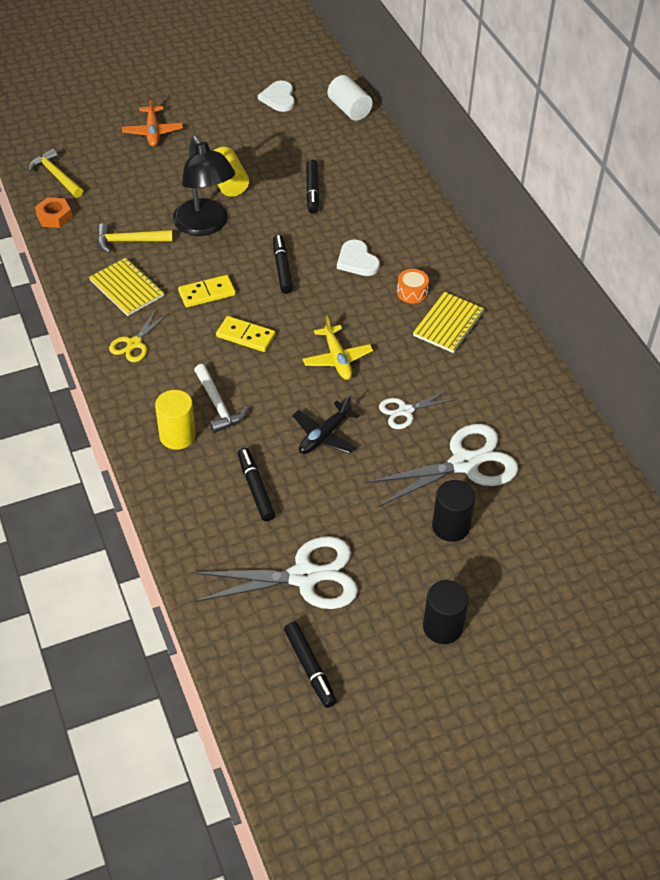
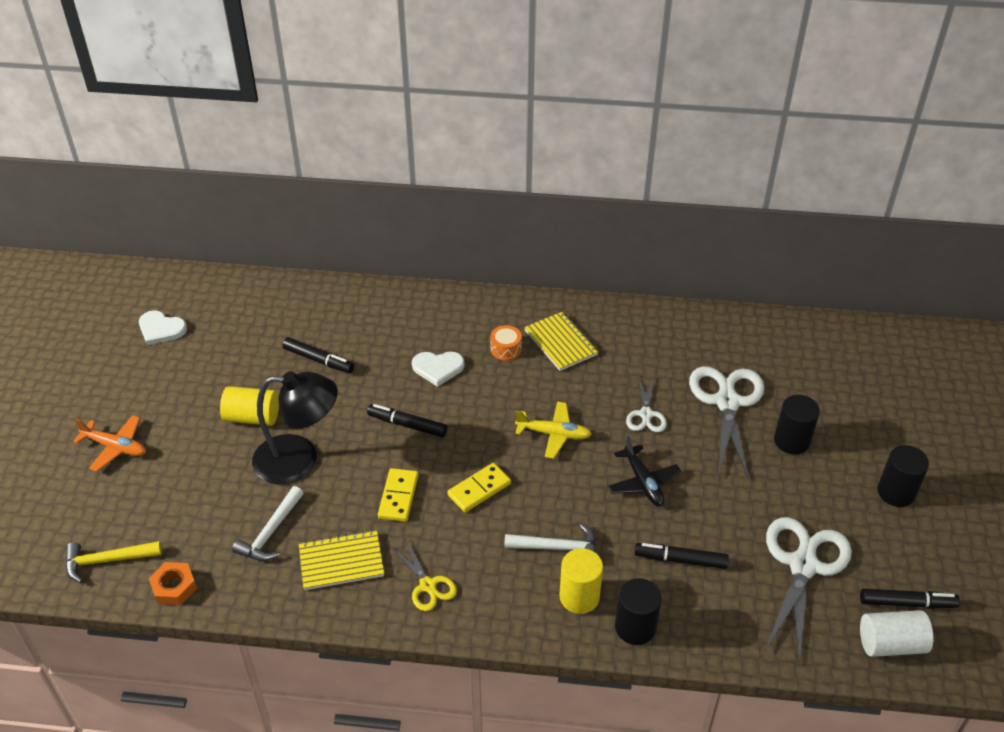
camera: 60 degrees left, 5 degrees down
(129, 241) = (270, 532): yellow hammer -> white hammer
(168, 481) = (635, 627): none -> black cylinder
(349, 109) = (227, 287): white cylinder -> white cylinder (891, 644)

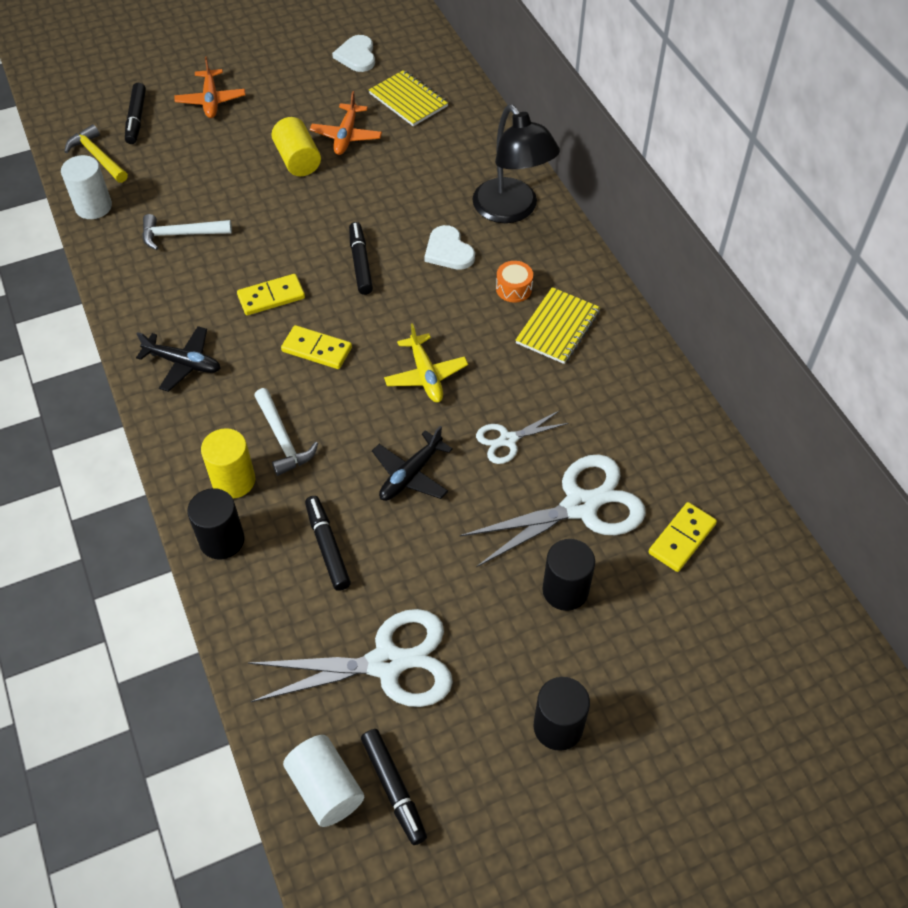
camera: 60 degrees right, 10 degrees up
(174, 587) = (93, 207): orange nut -> white cylinder
(253, 375) = (346, 136): none -> orange plane
(299, 460) = (270, 213): black lamp -> black lamp (512, 210)
(318, 360) = (395, 167): black marker -> black marker (136, 119)
(341, 561) = (177, 293): yellow notebook -> yellow notebook (408, 100)
(428, 585) = (184, 363): yellow scissors -> black plane
(782, 365) = (682, 539): none -> yellow domino

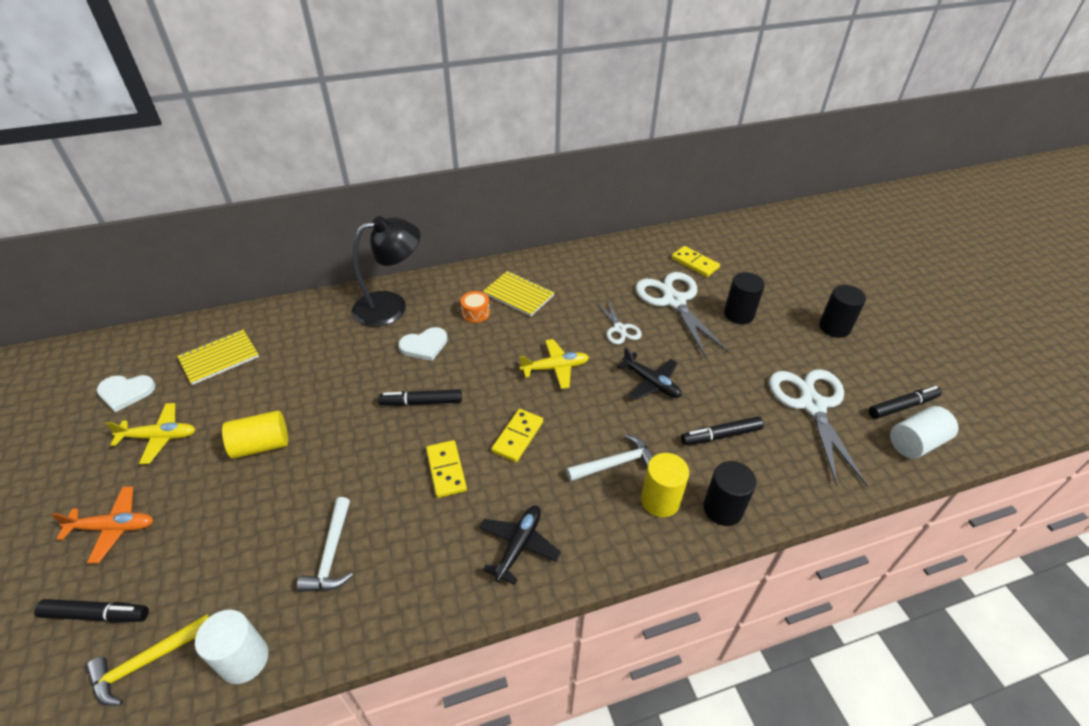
camera: 85 degrees left, 10 degrees down
(305, 94) = (160, 437): none -> yellow plane
(346, 136) = (246, 405): orange plane -> none

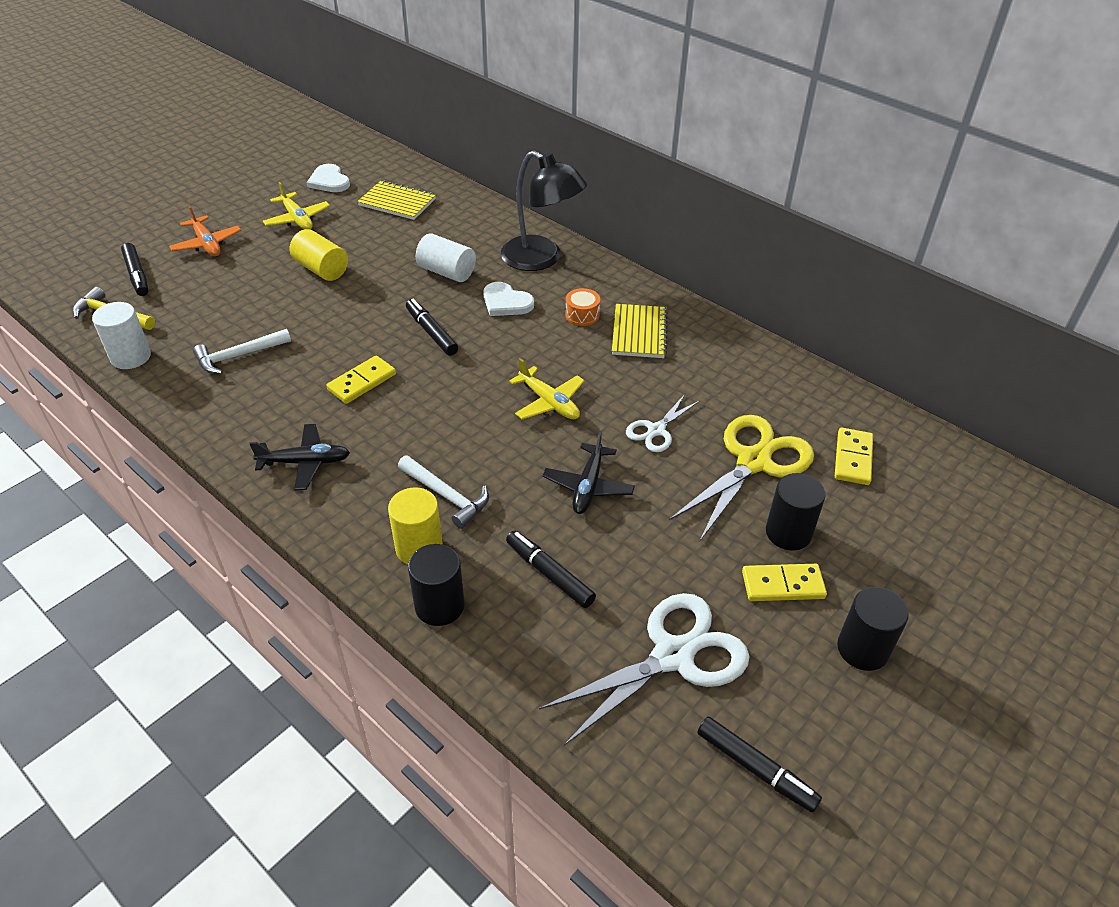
camera: 60 degrees right, 0 degrees up
(518, 437) = (433, 412): yellow domino -> yellow domino (783, 585)
(674, 301) = (754, 462): white scissors -> yellow scissors
(916, 443) = (690, 797): white cylinder -> white cylinder (447, 272)

